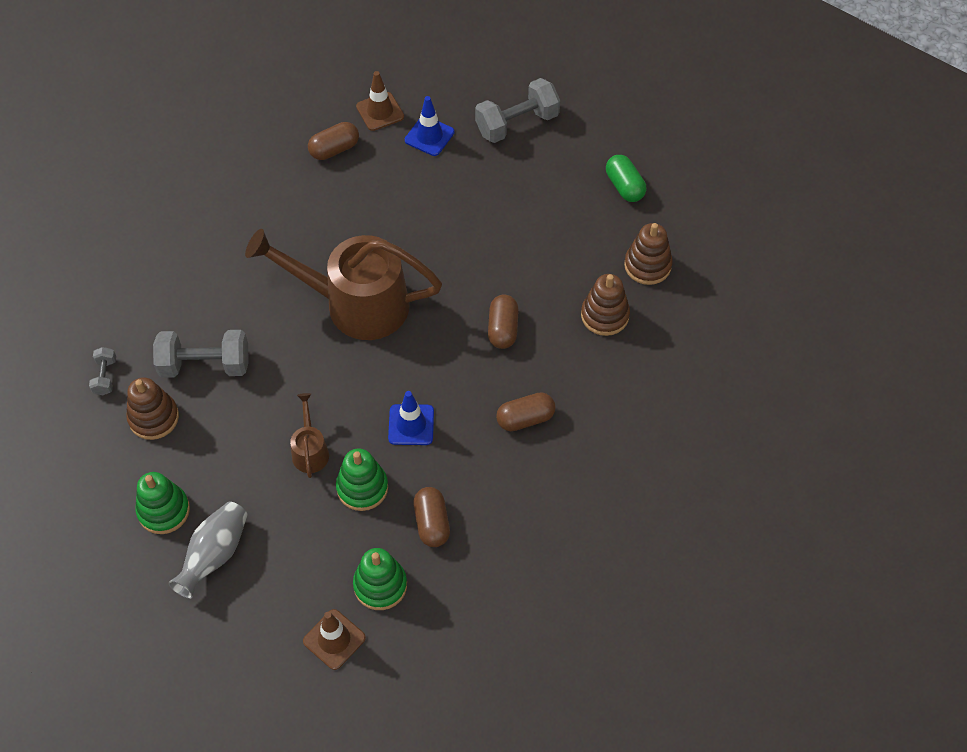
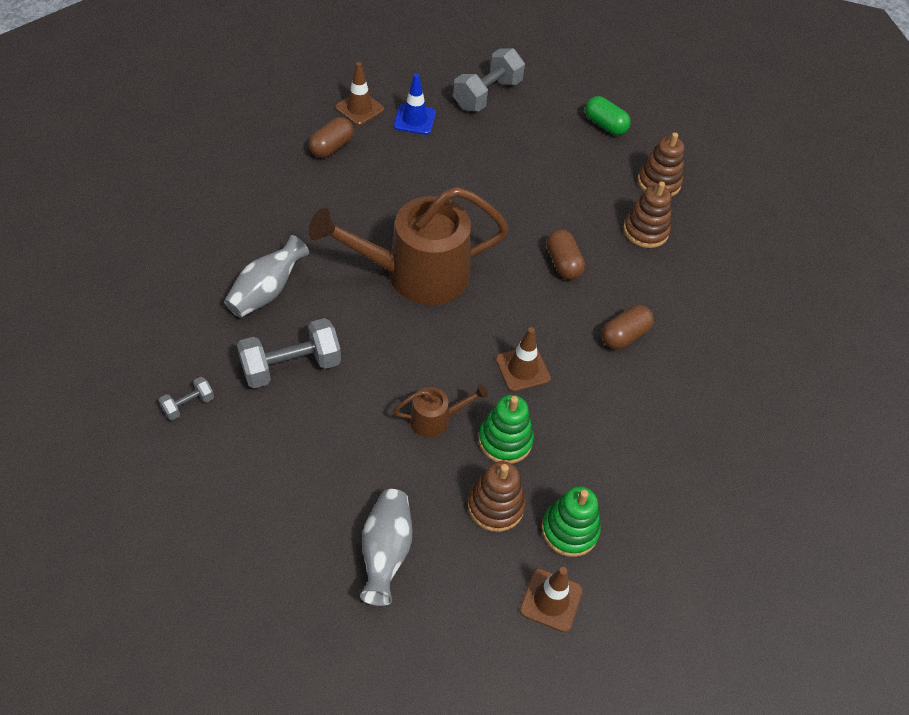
camera: 25 degrees left, 5 degrees down
(105, 376) = (188, 405): grey dumbbell -> grey dumbbell turned 75 degrees clockwise
(153, 418) = (259, 431): brown stacking toy -> brown stacking toy (495, 506)
(163, 510) = (310, 522): green stacking toy -> none
(213, 286) = (267, 291): none -> grey vase
(310, 450) = (436, 419): brown watering can -> brown watering can turned 105 degrees clockwise
(411, 425) = (522, 369): blue traffic cone -> brown traffic cone
(432, 523) = (588, 454): brown capsule -> none

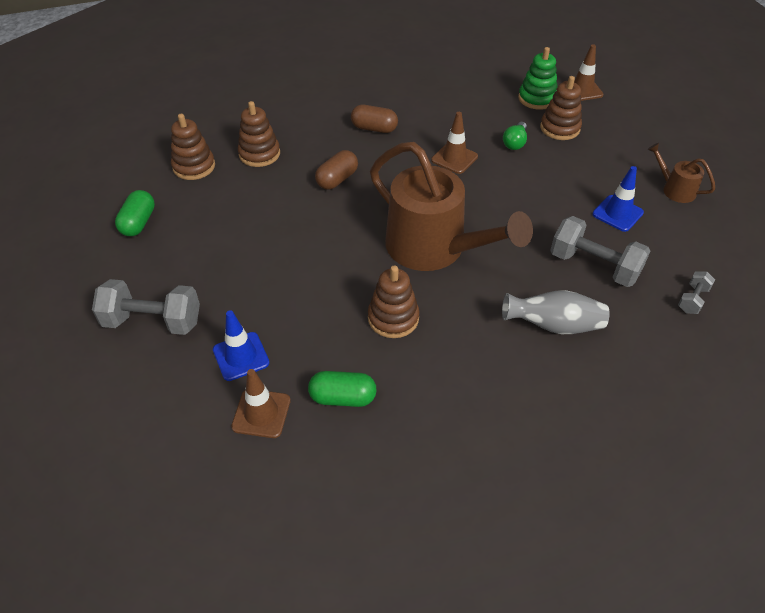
camera: 120 degrees left, 5 degrees down
(188, 405) = (692, 300): grey dumbbell -> grey dumbbell turned 75 degrees counterclockwise
(328, 442) = (617, 213): none -> blue traffic cone
(331, 147) = (343, 397): brown capsule -> green capsule
(370, 207) = (393, 318): none -> brown stacking toy
(386, 552) = (642, 153): grey vase -> none
(436, 419) = (539, 176): brown watering can -> brown watering can (674, 189)
(505, 440) = (515, 143): green stacking toy -> green light bulb

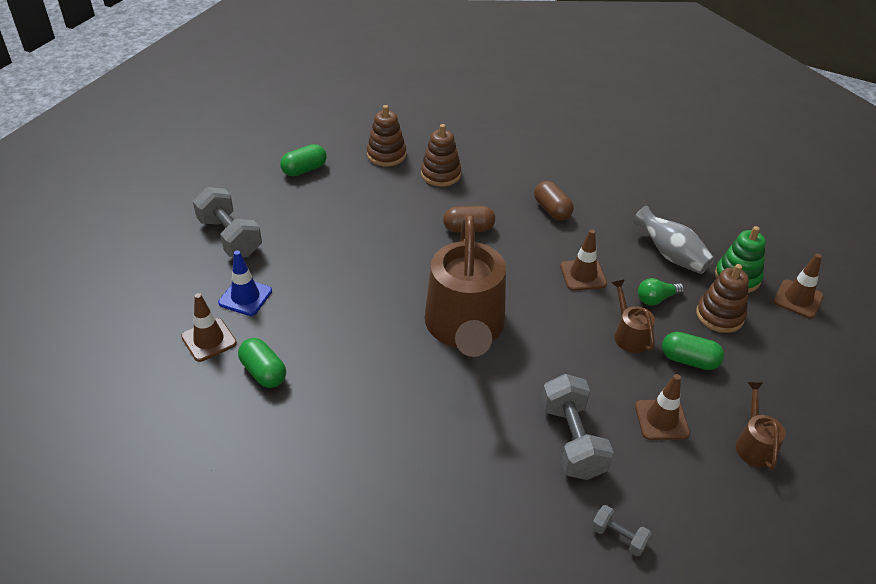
camera: 45 degrees right, 5 degrees down
(393, 318) = (366, 351): brown stacking toy -> none
(532, 176) = (629, 335): none -> brown watering can
(554, 325) = (469, 453): grey vase -> grey vase (670, 255)
(581, 167) = (689, 360): none -> green capsule
(617, 213) = (661, 420): blue traffic cone -> brown traffic cone
(692, 300) = (618, 537): grey dumbbell -> grey dumbbell turned 45 degrees clockwise

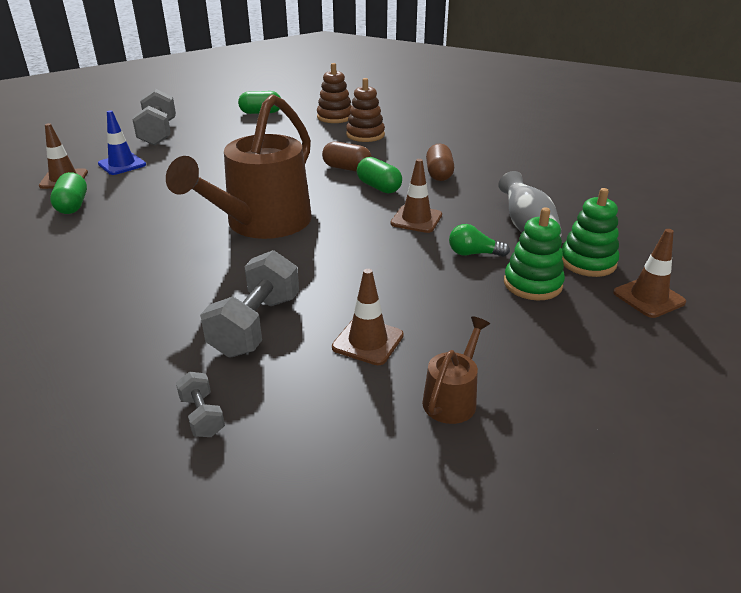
camera: 30 degrees right, 10 degrees down
(629, 335) = (412, 270): brown watering can -> none
(689, 360) = (455, 306): green capsule -> green capsule (379, 187)
(719, 315) = (532, 284): brown stacking toy -> green stacking toy

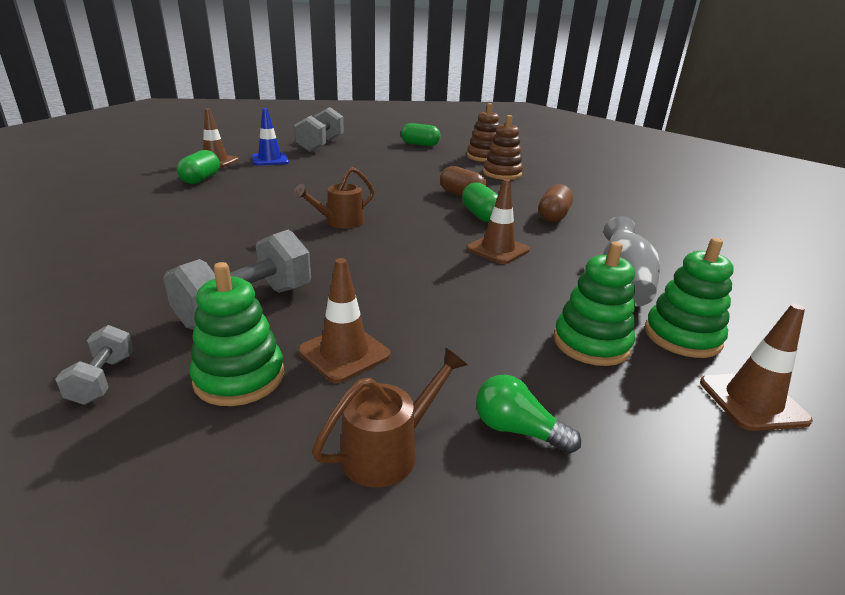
camera: 20 degrees right, 5 degrees down
(261, 224) = (340, 222): brown watering can -> brown watering can, size x0.44
(307, 382) = (239, 377): none -> green stacking toy
(473, 253) = (538, 294): green light bulb -> green light bulb (517, 430)

